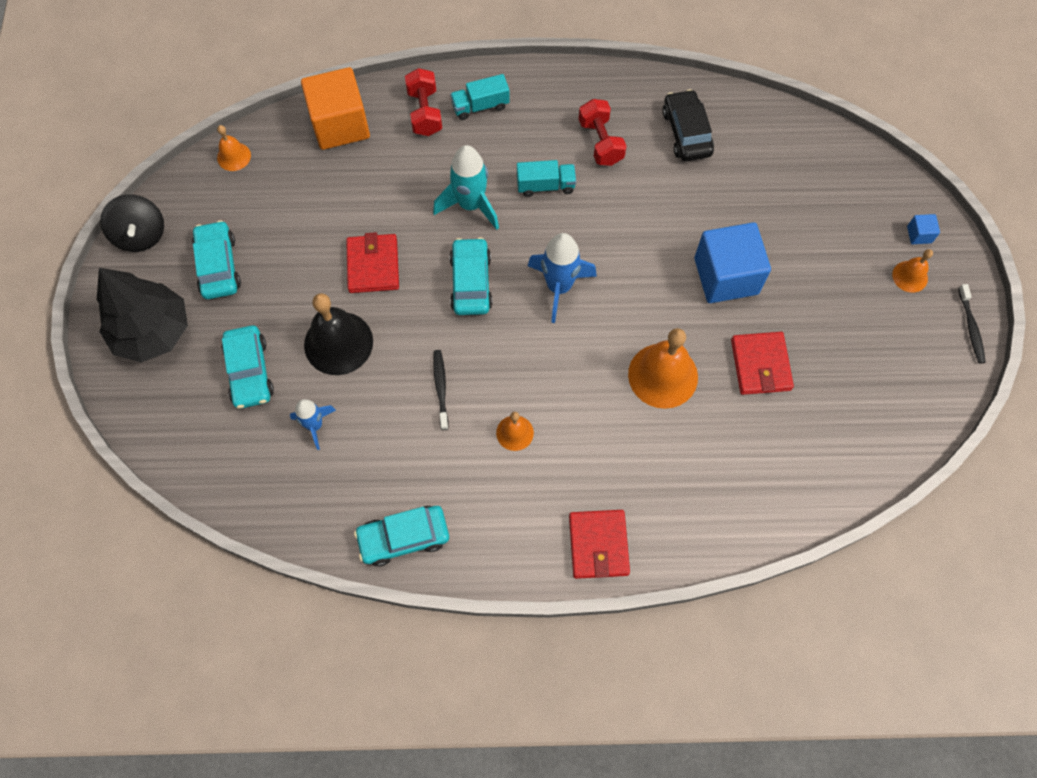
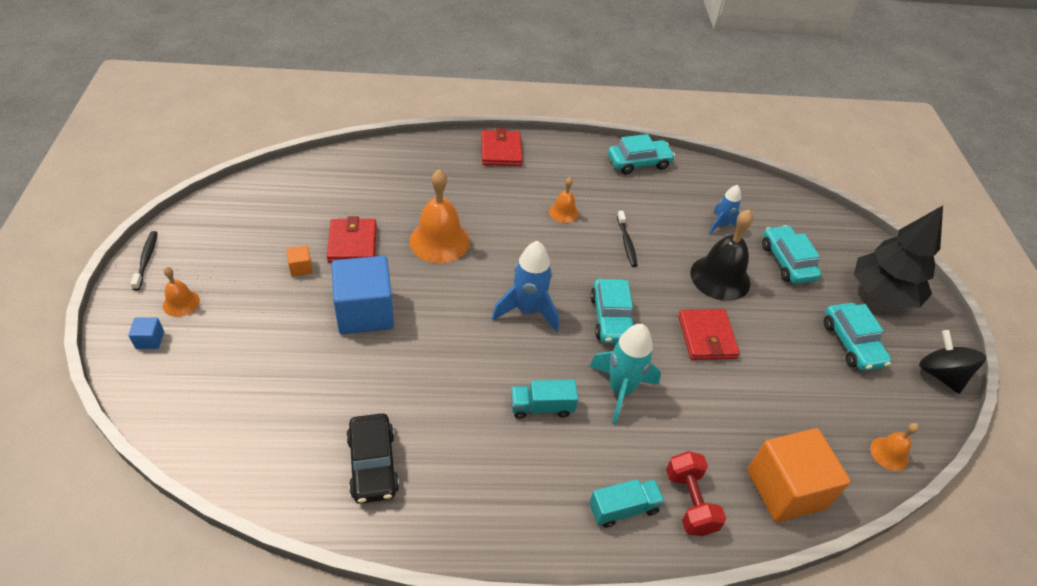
camera: 175 degrees right, 20 degrees down
(600, 142) = (477, 455): red dumbbell -> none
(807, 327) = (301, 268): none -> orange cube

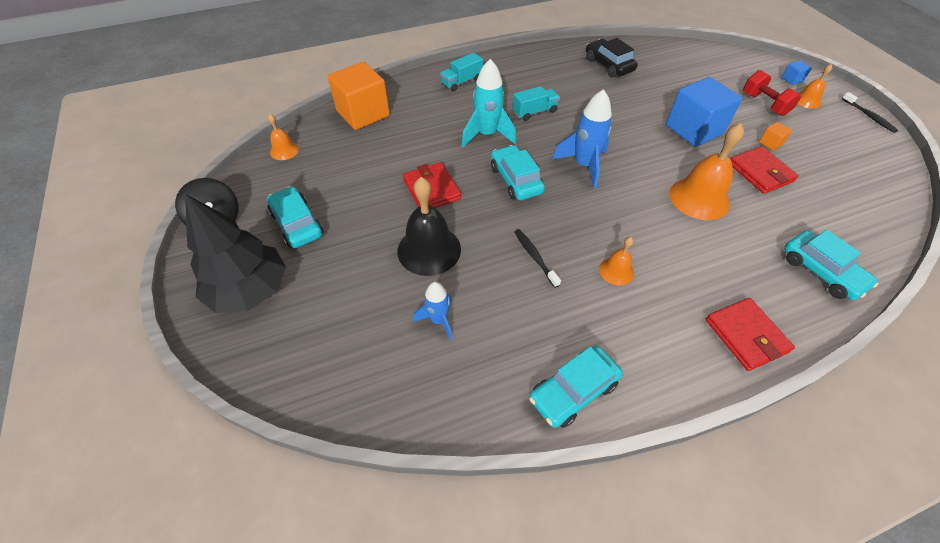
camera: 165 degrees right, 5 degrees up
(689, 502) = (424, 93): red dumbbell -> red dumbbell (764, 104)
(787, 261) = (357, 295): turquoise car -> turquoise car (821, 271)

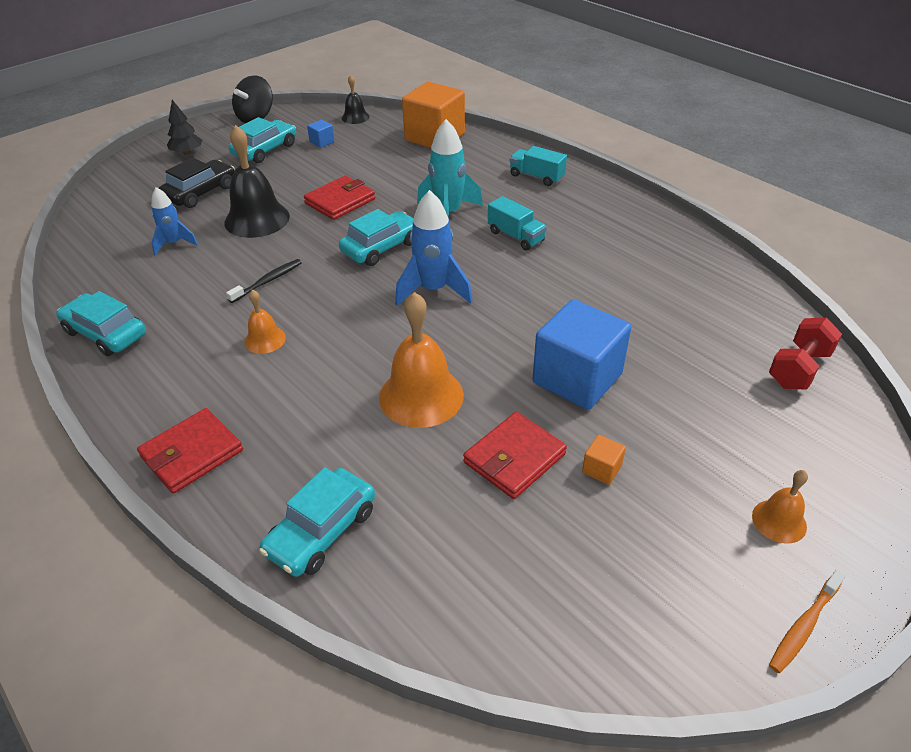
camera: 70 degrees right, 10 degrees down
(250, 290) = (187, 153): black tree -> black tree, size x0.49
(284, 150) = (355, 117): orange bell -> black bell
(608, 65) = (678, 277): black car -> black car (200, 192)
(764, 104) = (714, 458): red dumbbell -> red dumbbell (798, 369)
(792, 79) = (838, 497): blue cube -> blue cube (322, 142)
(869, 116) = (804, 626): black toothbrush -> orange toothbrush

